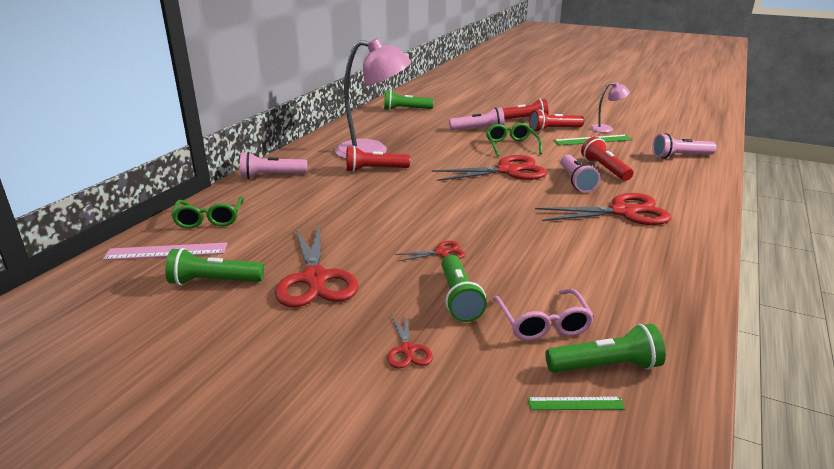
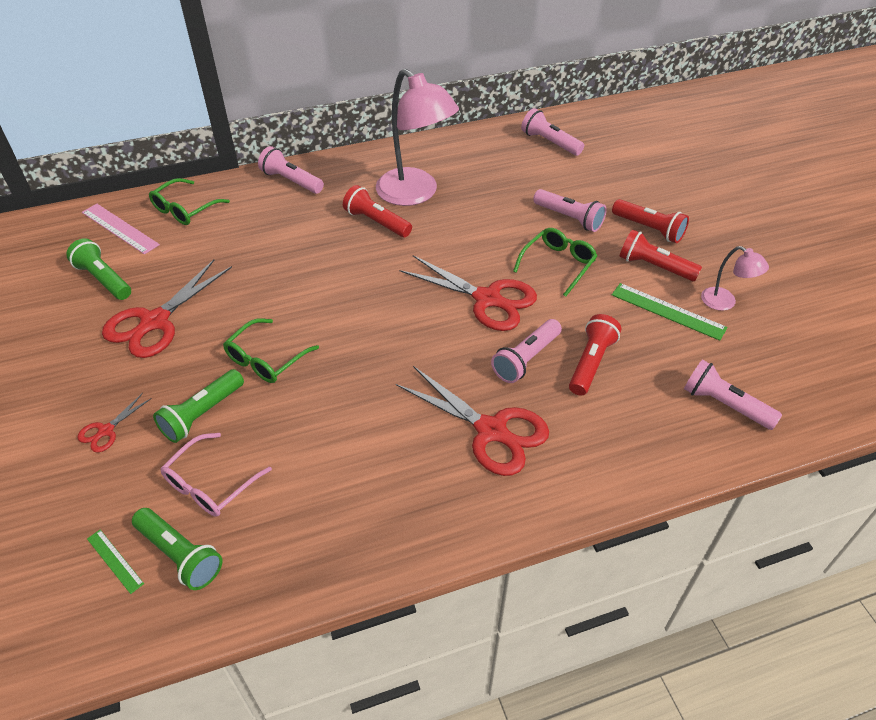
camera: 45 degrees right, 20 degrees up
(406, 109) = (550, 142): green flashlight -> pink flashlight
(441, 252) = (266, 359): red scissors -> green glasses

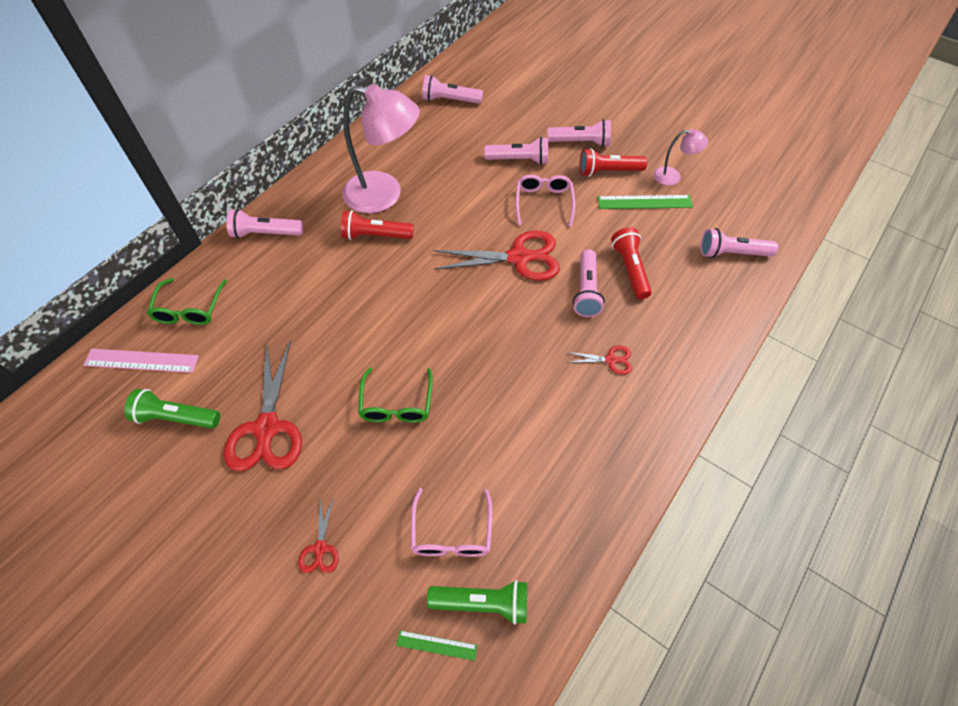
camera: 35 degrees left, 10 degrees up
(202, 414) = (389, 481): green flashlight -> none
(491, 430) = (610, 360): red scissors -> red scissors, size x0.47
(558, 264) = (543, 202): green glasses -> pink glasses
(649, 229) = (580, 142): red flashlight -> pink flashlight

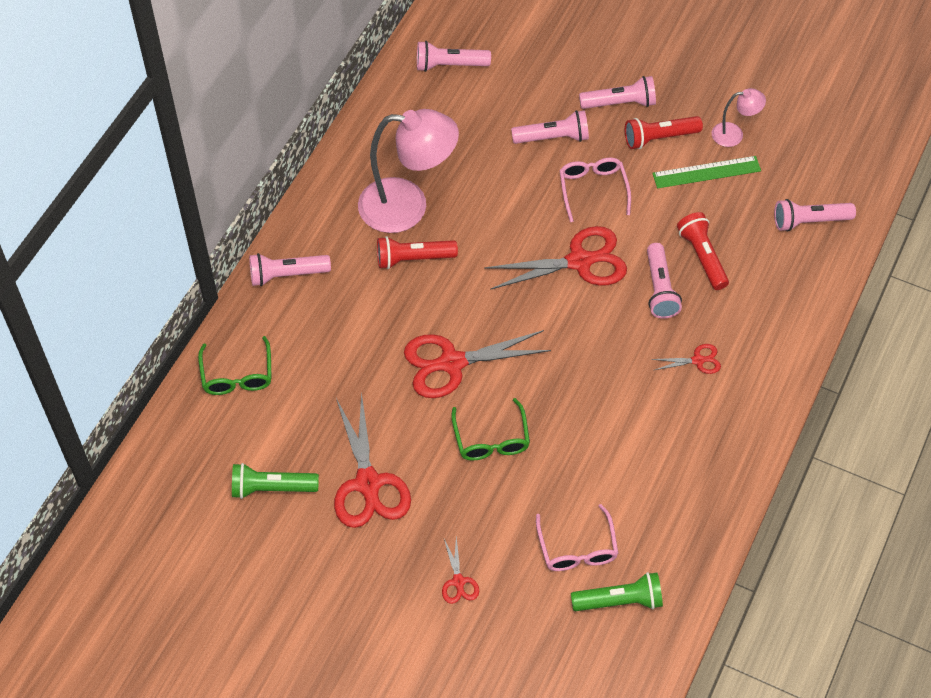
camera: 10 degrees left, 0 degrees up
(141, 360) = (210, 437): pink ruler -> none
(382, 327) = (452, 363): none -> red scissors
(436, 645) = (587, 640): green ruler -> none

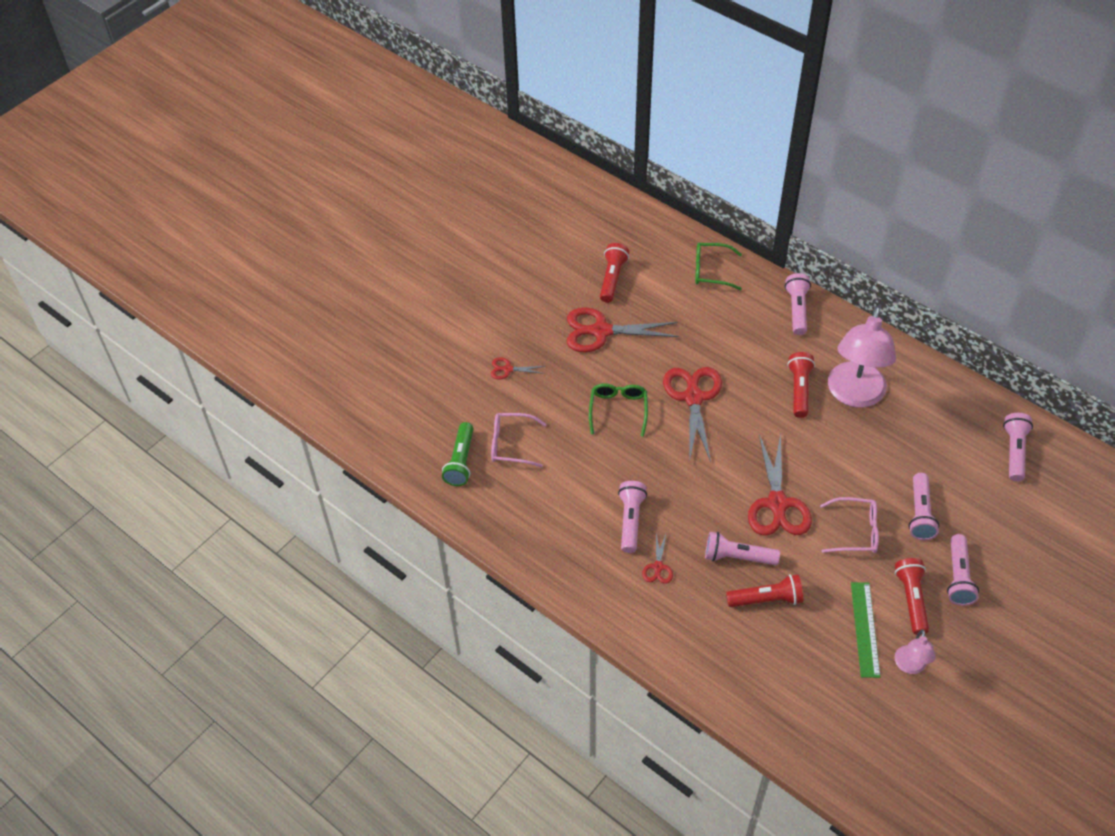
camera: 105 degrees right, 5 degrees down
(272, 488) = (612, 279): green flashlight -> red flashlight
(491, 439) = (618, 410): green glasses -> green glasses turned 90 degrees clockwise
(809, 221) = (793, 702): pink flashlight -> pink flashlight (630, 521)

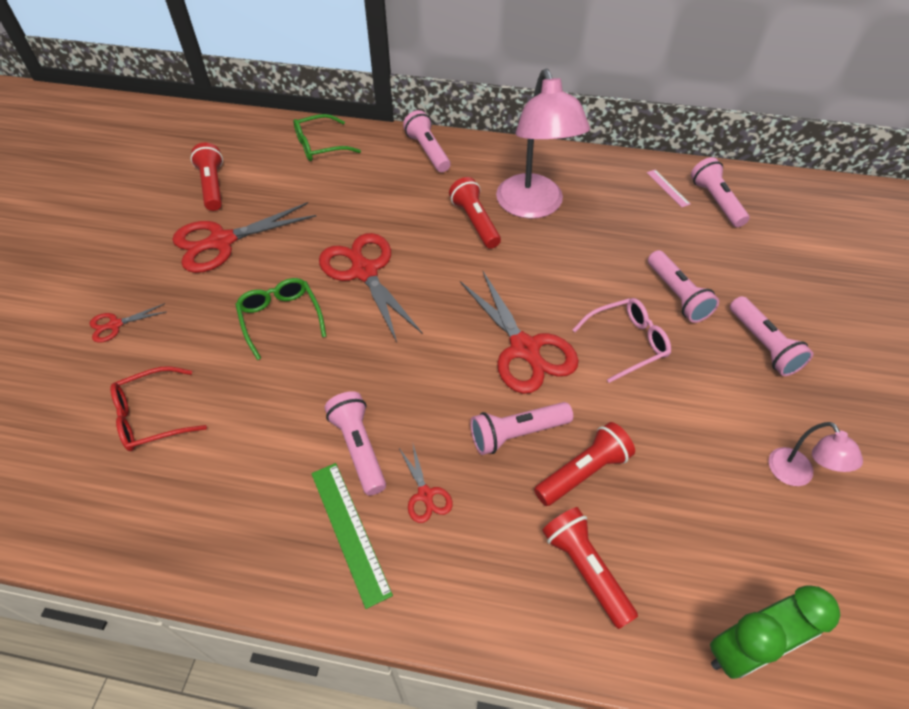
camera: 30 degrees left, 0 degrees up
(461, 461) = (82, 470): green flashlight -> none
(511, 444) = (151, 416): pink glasses -> red glasses
(799, 735) = (744, 649): none -> green clock
(865, 629) = (716, 453): green ruler -> green ruler (349, 531)
(911, 600) = (737, 393): red flashlight -> red flashlight (585, 569)
(981, 423) = (668, 188): none -> pink ruler

